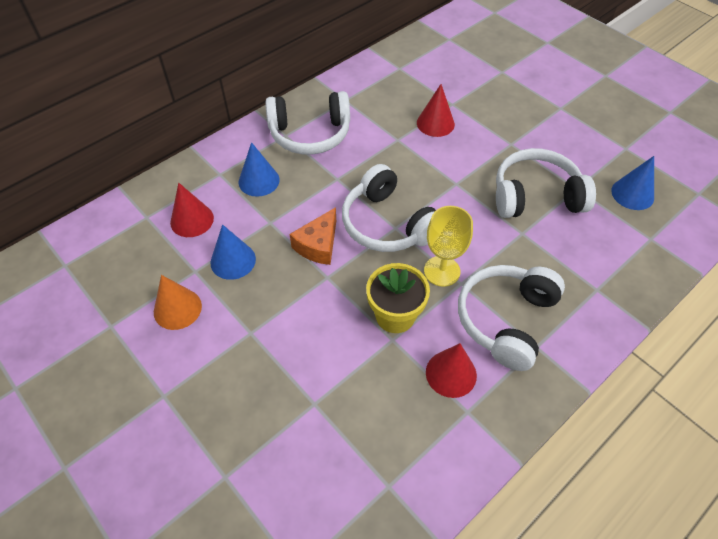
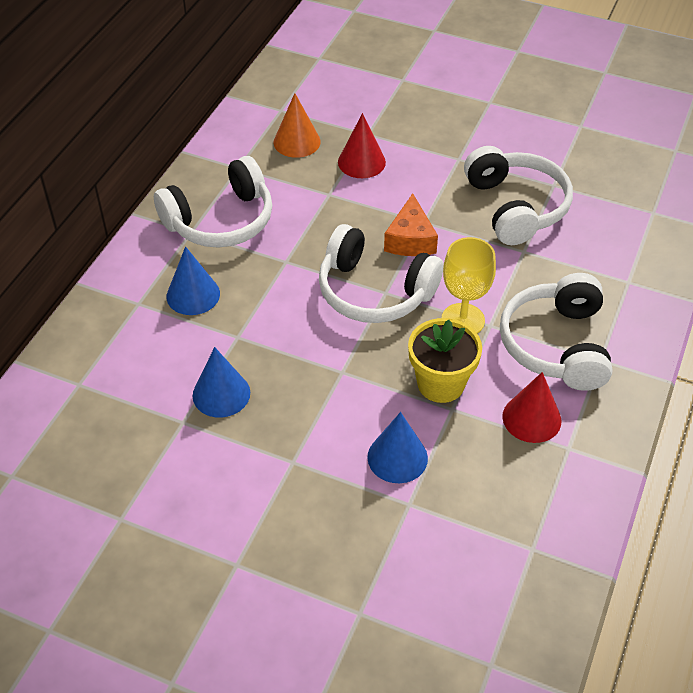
camera: 25 degrees left, 5 degrees down
(177, 309) = (190, 469): orange cone -> orange cone (297, 142)
(192, 220) = (140, 367): red cone -> none
(318, 245) = (310, 341): orange cheese -> orange cheese (410, 239)
(536, 196) = (516, 207): white headphones -> white headphones turned 105 degrees clockwise
(632, 194) = (612, 172): blue cone -> blue cone (397, 457)

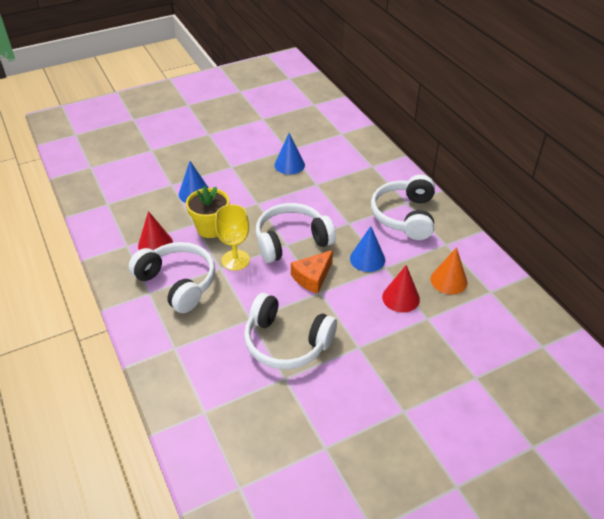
camera: 130 degrees right, 5 degrees down
(193, 295) = (359, 183): blue cone -> blue cone (367, 259)
(410, 239) = (312, 277): orange cheese -> orange cheese turned 90 degrees counterclockwise

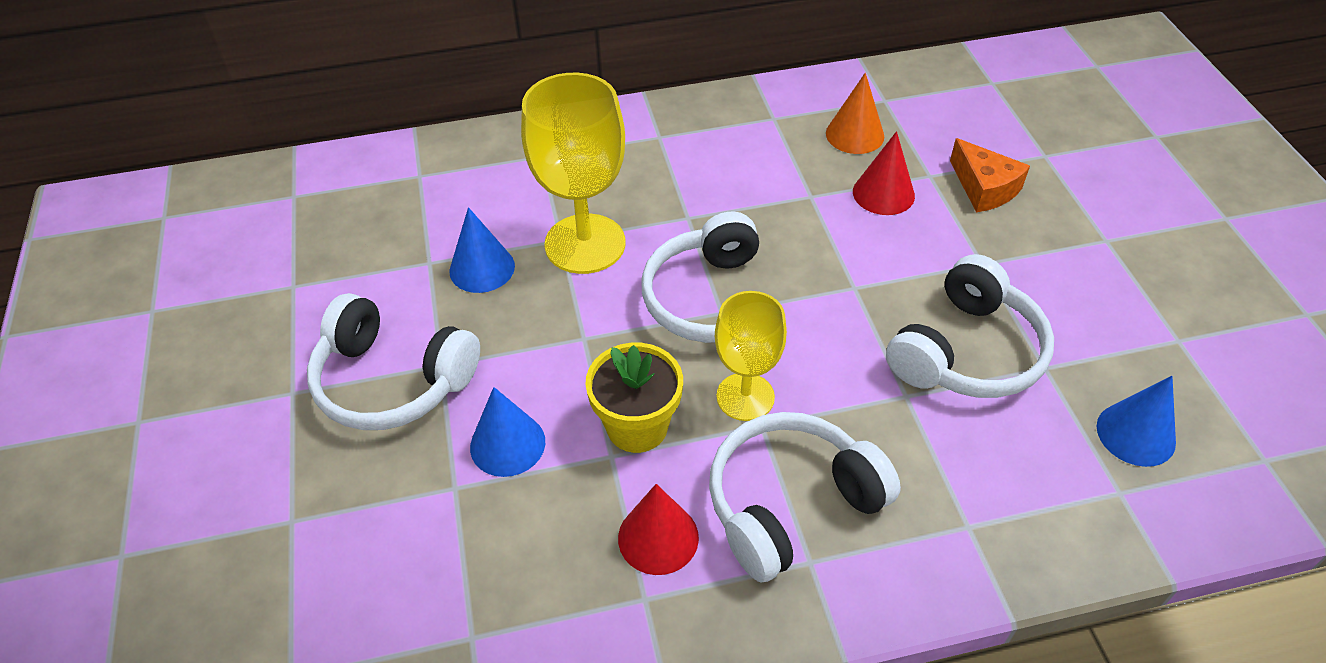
camera: 75 degrees left, 5 degrees up
(312, 277) = (816, 290): orange cheese -> orange cheese (984, 188)
(316, 192) = (585, 244): none -> yellow goblet
(367, 259) = (786, 212): blue cone -> blue cone (1135, 434)
(404, 216) = (693, 146): white headphones -> white headphones (392, 381)

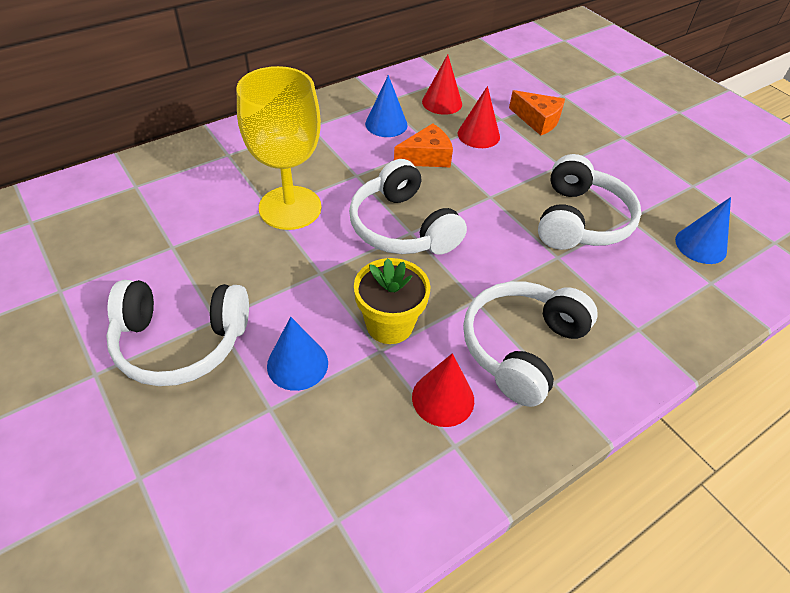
camera: 25 degrees left, 0 degrees up
(482, 268) = (217, 241): blue cone -> blue cone (386, 124)
(745, 397) = (455, 284): yellow goblet -> none
(793, 211) = (426, 157): none -> orange cheese
(855, 134) = (442, 102): orange cone -> red cone

